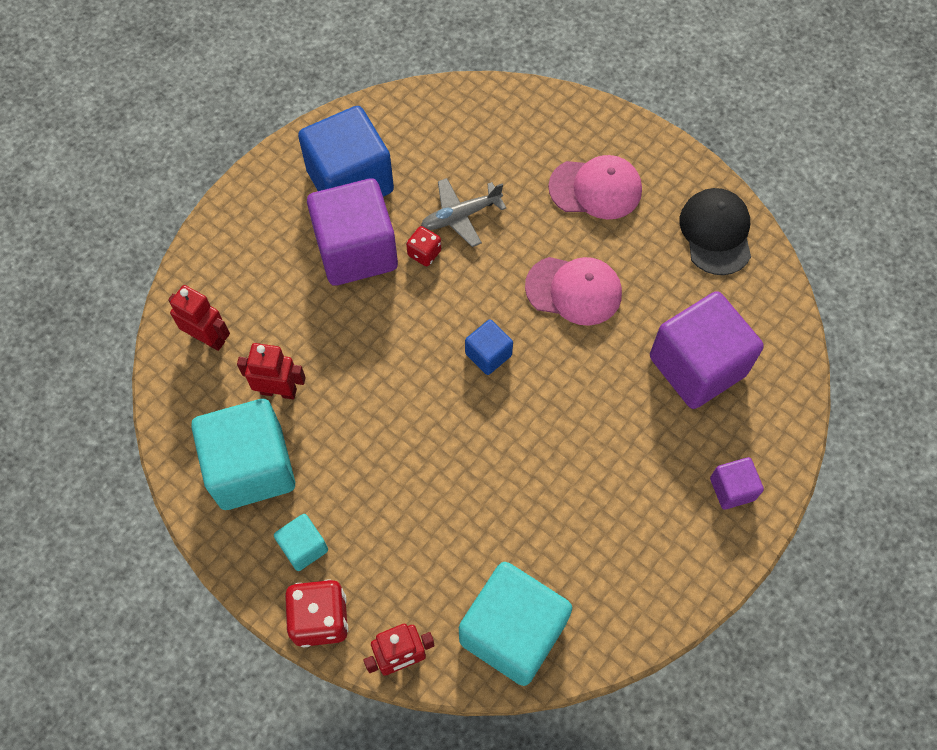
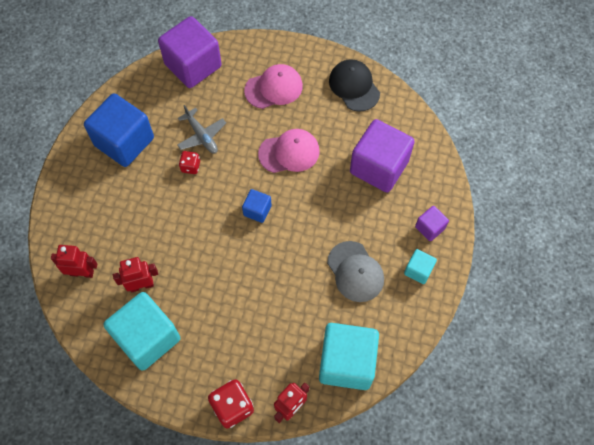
camera: 25 degrees left, 0 degrees up
(303, 547) = (202, 370): turquoise cube -> turquoise cube (418, 270)
(356, 250) = (148, 182): purple cube -> purple cube (193, 65)
(460, 216) = (202, 136): grey plane -> grey plane turned 75 degrees counterclockwise
(588, 504) = (355, 271): none -> grey cap

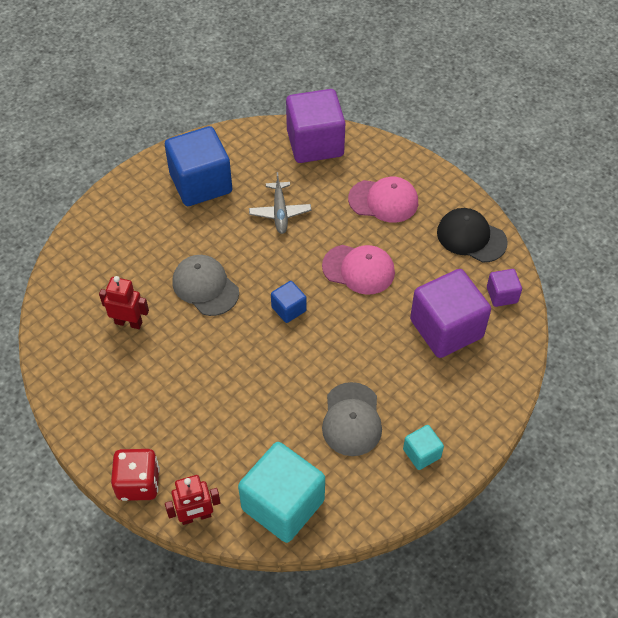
camera: 30 degrees right, 10 degrees down
(82, 272) = (81, 282): red robot -> none
(147, 338) = (101, 374): turquoise cube -> none
(183, 225) = (205, 287): none -> grey cap
(190, 166) = (249, 236): red dice -> none
(354, 86) = (471, 237): black cap -> black cap turned 60 degrees counterclockwise
(430, 228) = (463, 417): purple cube -> purple cube (502, 295)

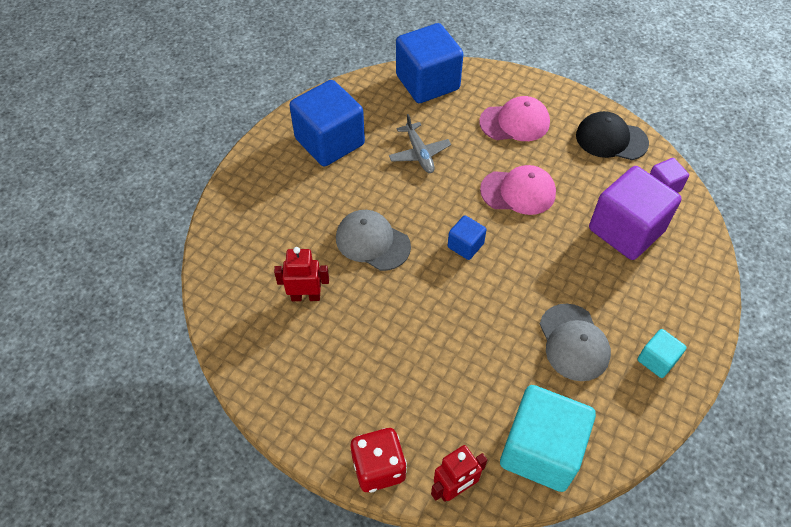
camera: 15 degrees left, 0 degrees up
(315, 143) = (427, 82): purple cube -> blue cube

